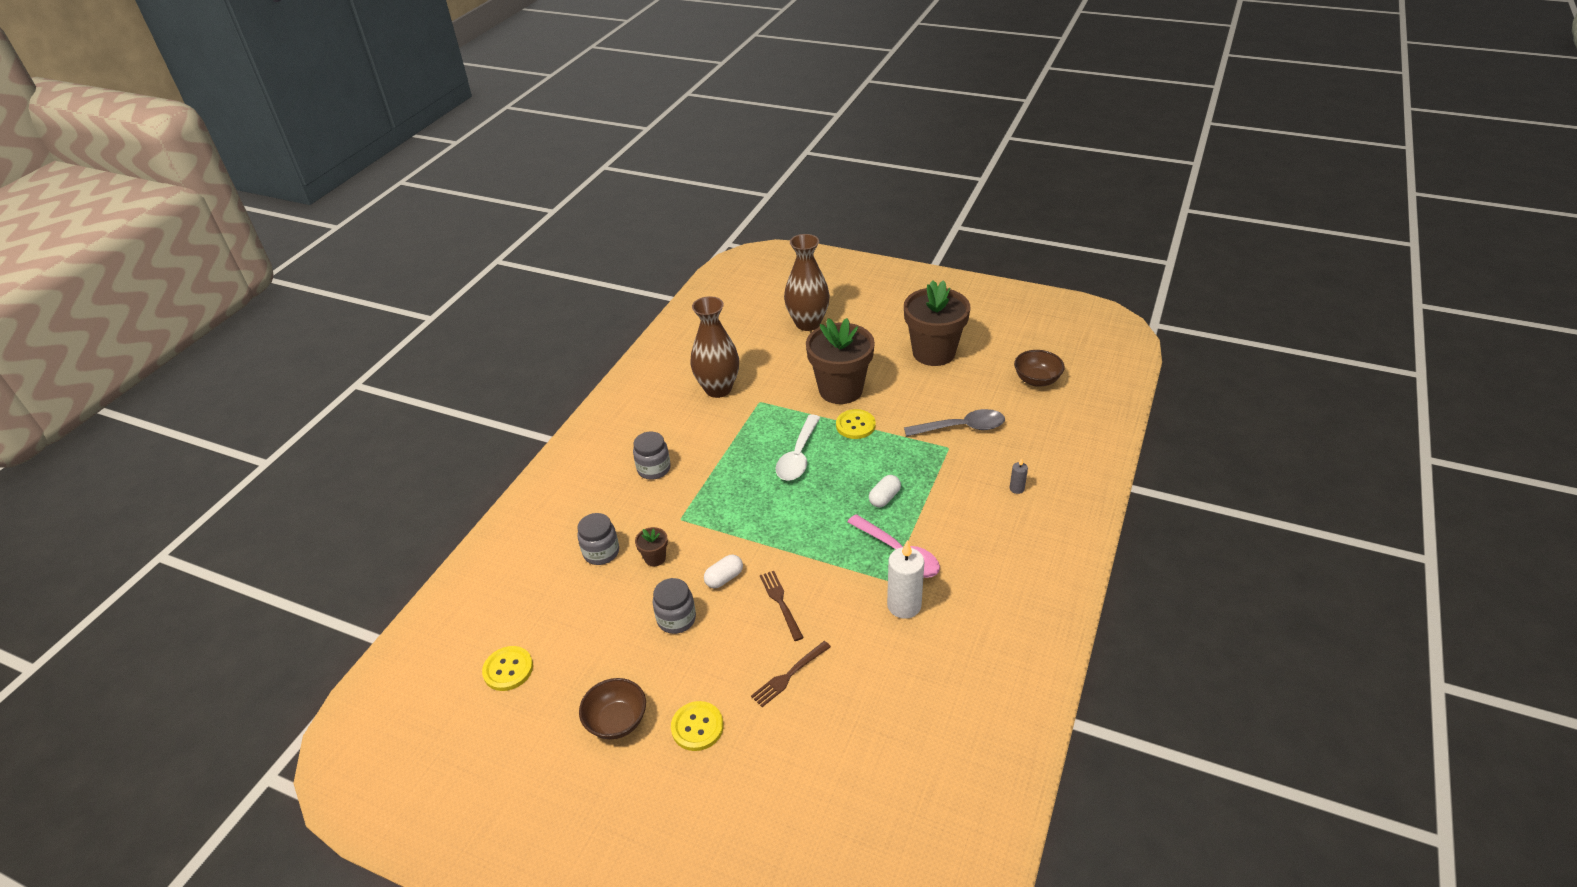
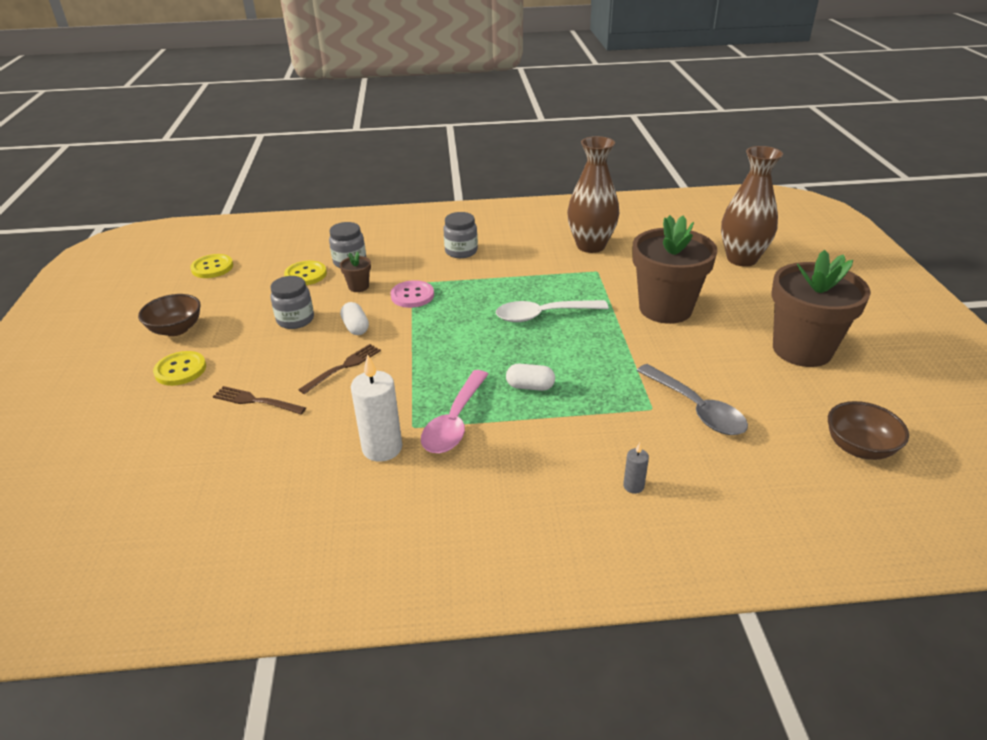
camera: 60 degrees right, 5 degrees down
(702, 525) = (412, 295): none -> pink button
(724, 578) = (356, 327): white capsule -> white capsule turned 45 degrees clockwise
(855, 425) = (621, 334): yellow button -> yellow button (306, 275)

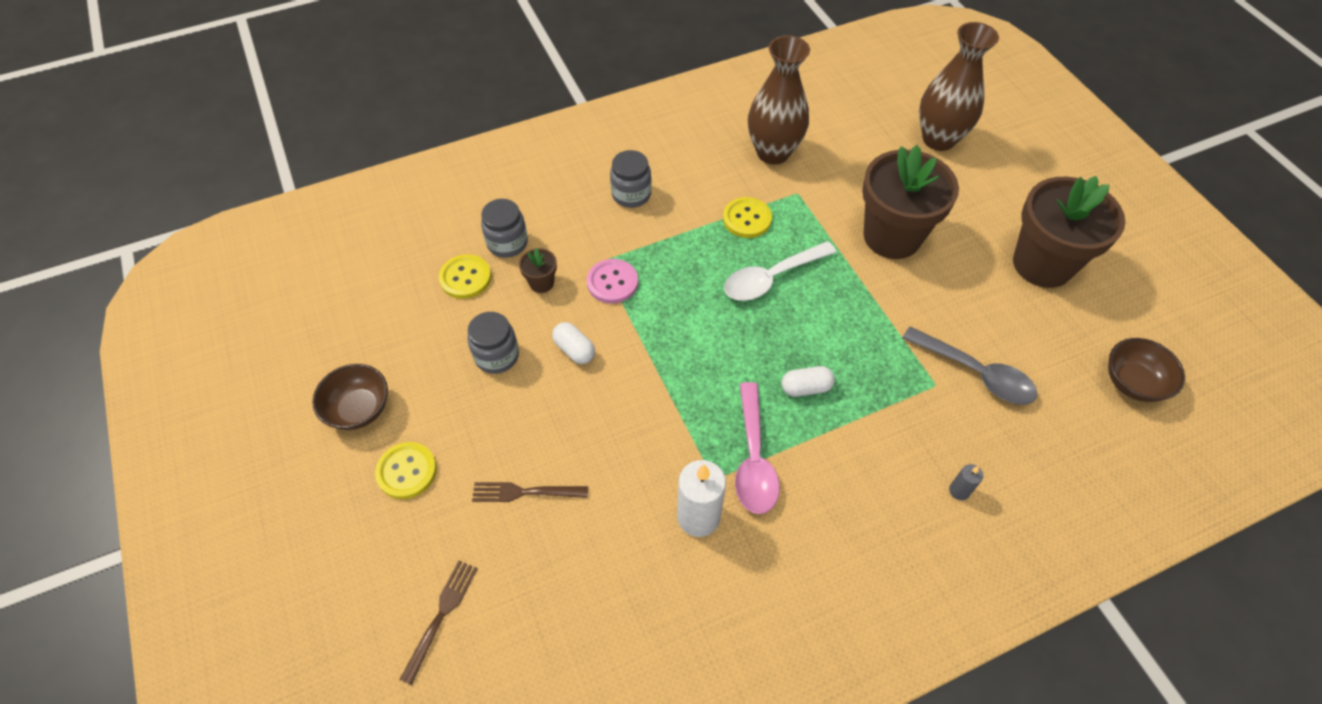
camera: 20 degrees left, 20 degrees up
(212, 267) = (338, 293): yellow button -> yellow button (747, 219)
(343, 367) = (594, 414): brown fork -> brown fork (441, 615)

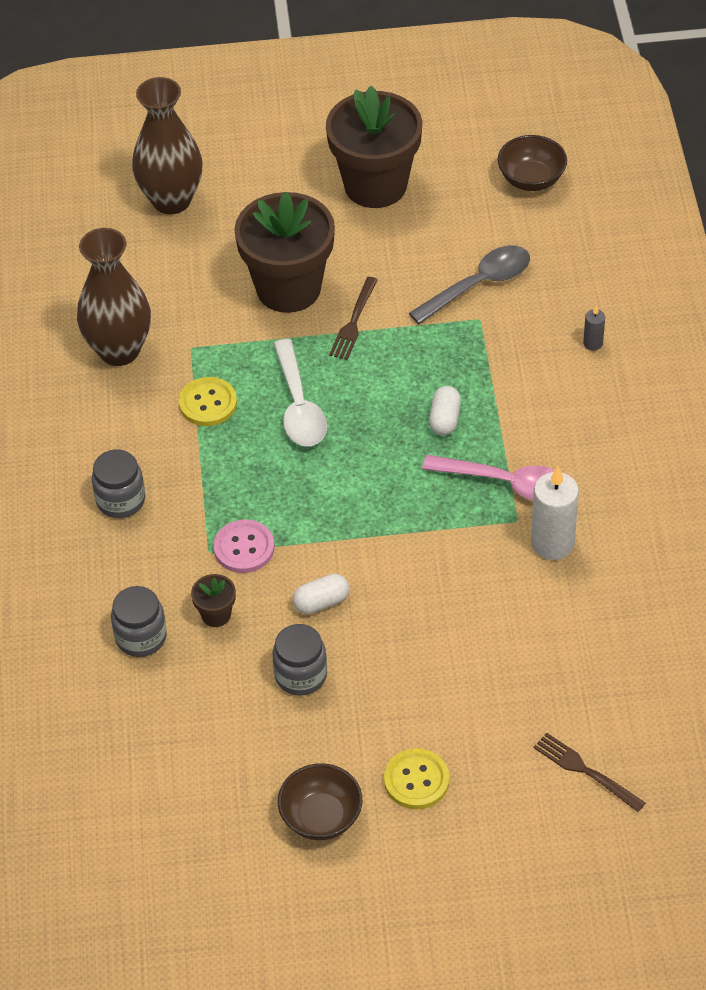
camera: 70 degrees left, 5 degrees down
(465, 278) = (176, 688): yellow button -> none
(524, 492) = (477, 679): brown fork -> brown fork (353, 322)

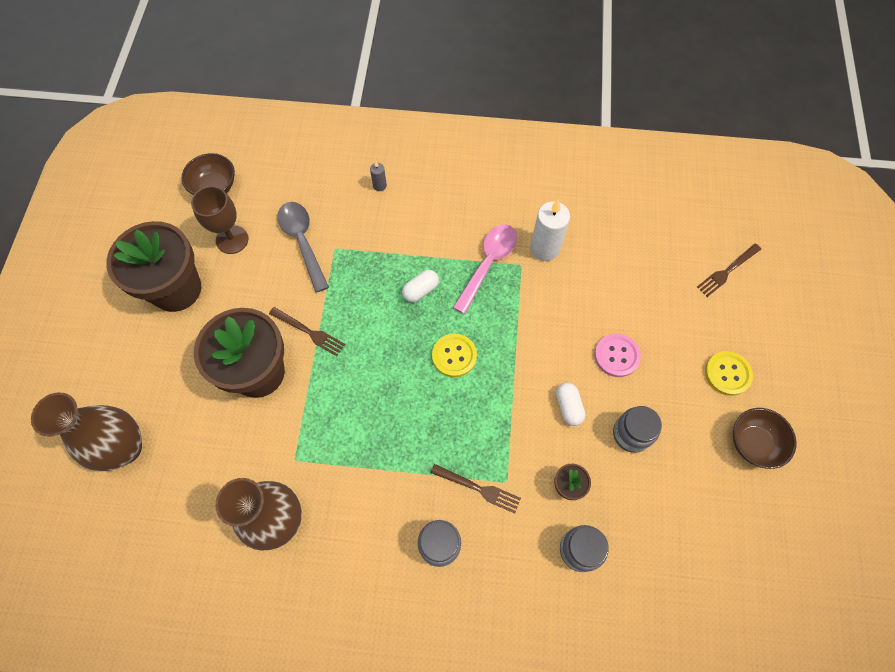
camera: 80 degrees left, 15 degrees up
(194, 526) = (479, 488): none -> brown fork
(208, 403) = (357, 456): yellow button -> yellow button (454, 356)
(244, 548) = (508, 454): pink button -> pink button (616, 356)
(299, 406) = (380, 387): white spoon -> none
(444, 419) = (420, 290): white capsule -> white capsule turned 60 degrees counterclockwise
(459, 217) = (232, 239): none -> brown goblet

